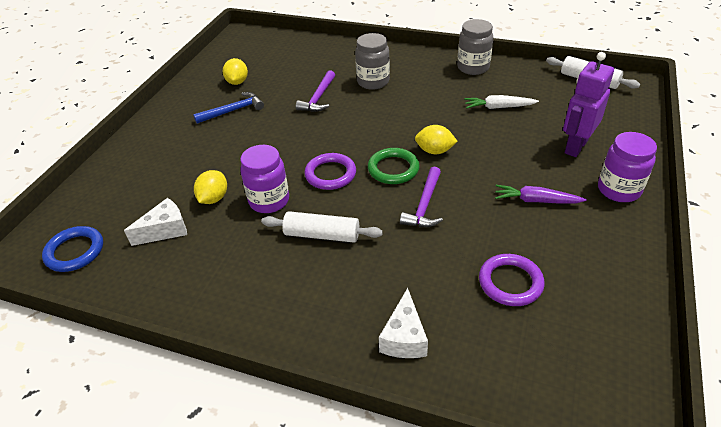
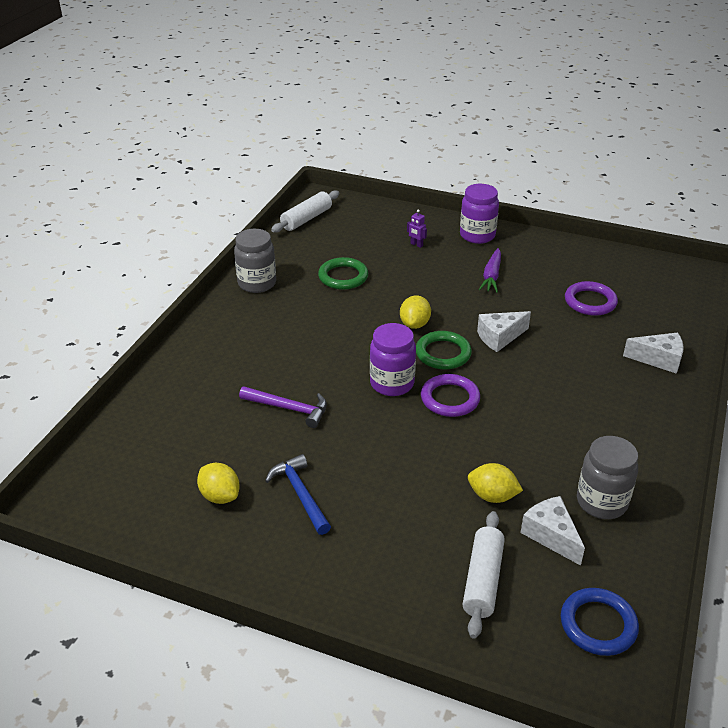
camera: 90 degrees left, 5 degrees down
(237, 82) = (220, 496): yellow lemon -> yellow lemon turned 45 degrees clockwise
(269, 201) = (495, 446): purple jar -> purple jar (392, 383)
(322, 235) = (546, 405): white rolling pin -> white rolling pin (483, 580)
(373, 82) = (264, 360): grey jar -> grey jar (601, 502)
(424, 205) = (499, 337): purple hammer -> white cheese
(498, 107) = (343, 277): white carrot -> green ring
(575, 147) = (416, 245): purple robot -> purple robot, size x0.41

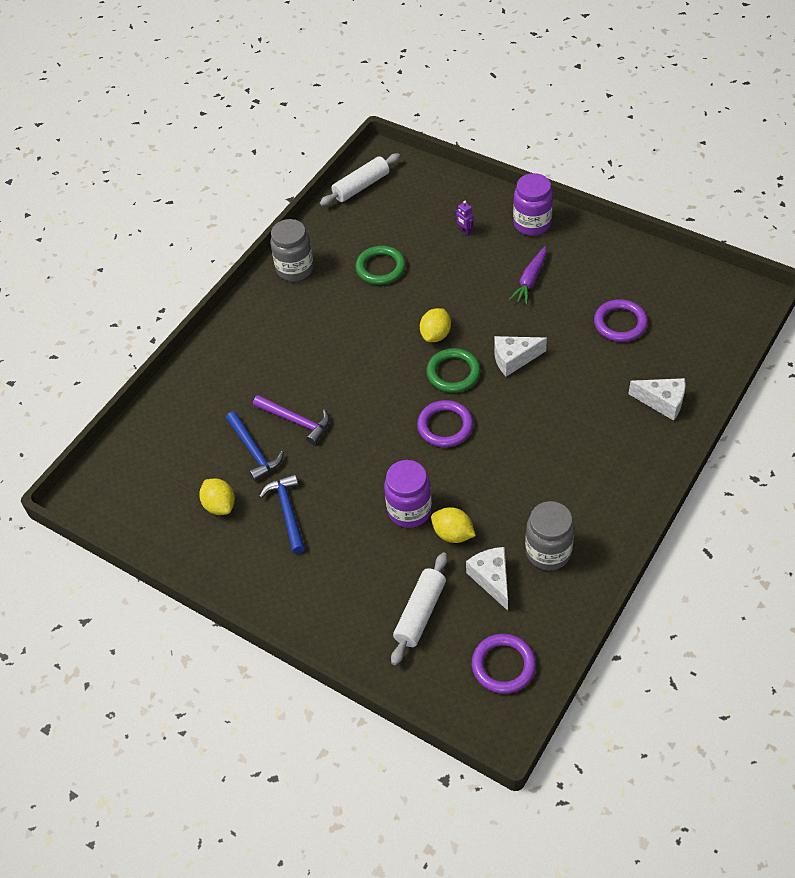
camera: 15 degrees right, 15 degrees up
(248, 440) = (254, 451): none -> blue hammer
(392, 383) = (396, 403): purple jar -> purple jar (409, 510)
(598, 624) = (503, 665): blue ring -> purple ring

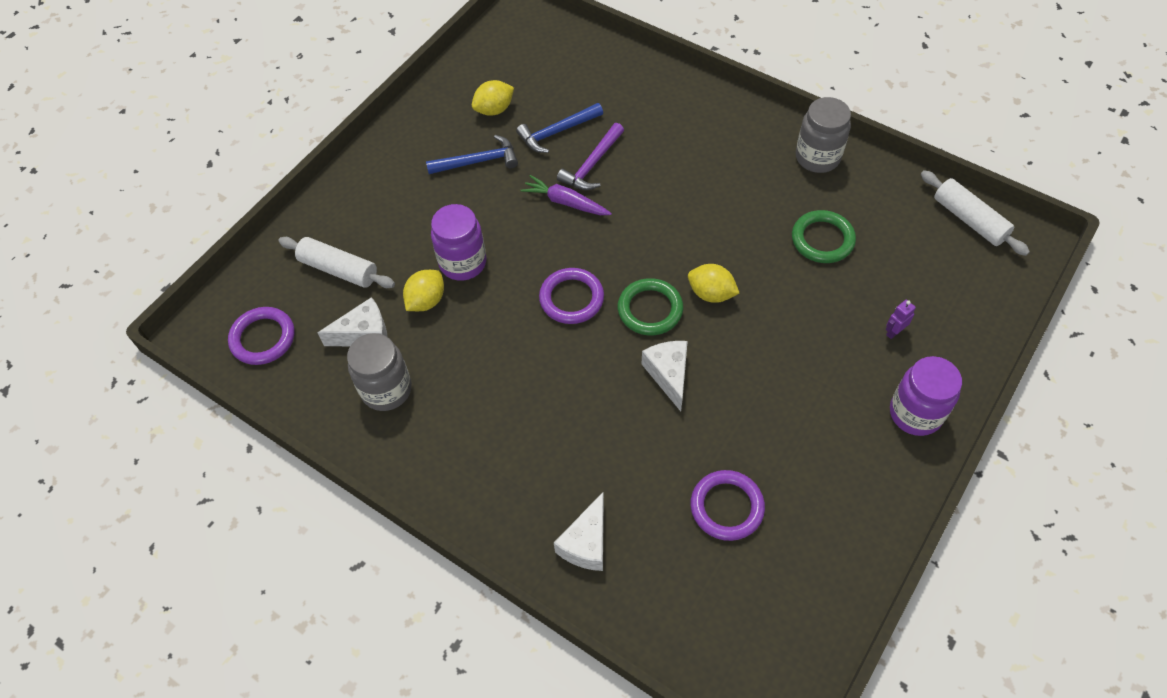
camera: 90 degrees right, 5 degrees up
(530, 280) = (805, 403): purple carrot -> purple carrot (565, 202)

